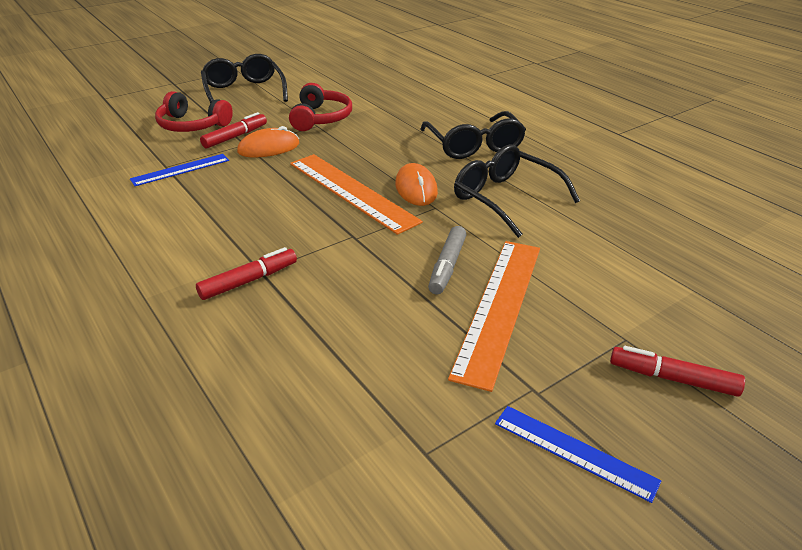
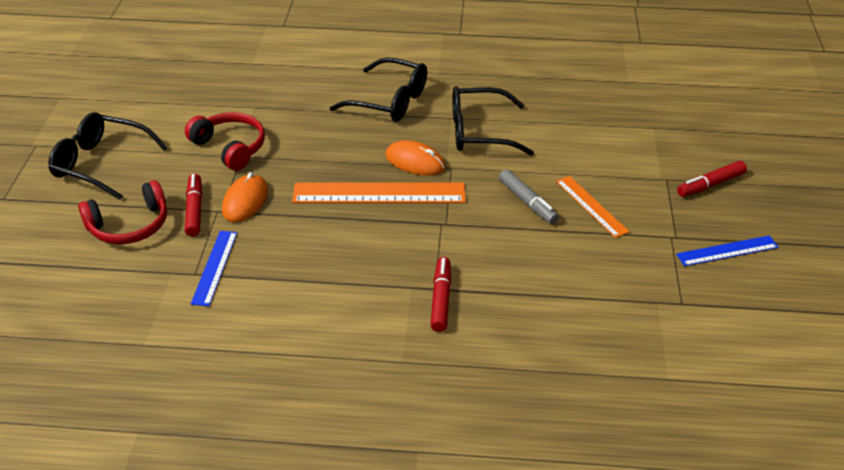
camera: 50 degrees left, 5 degrees up
(499, 307) = (591, 206): orange ruler -> orange ruler, size x0.57

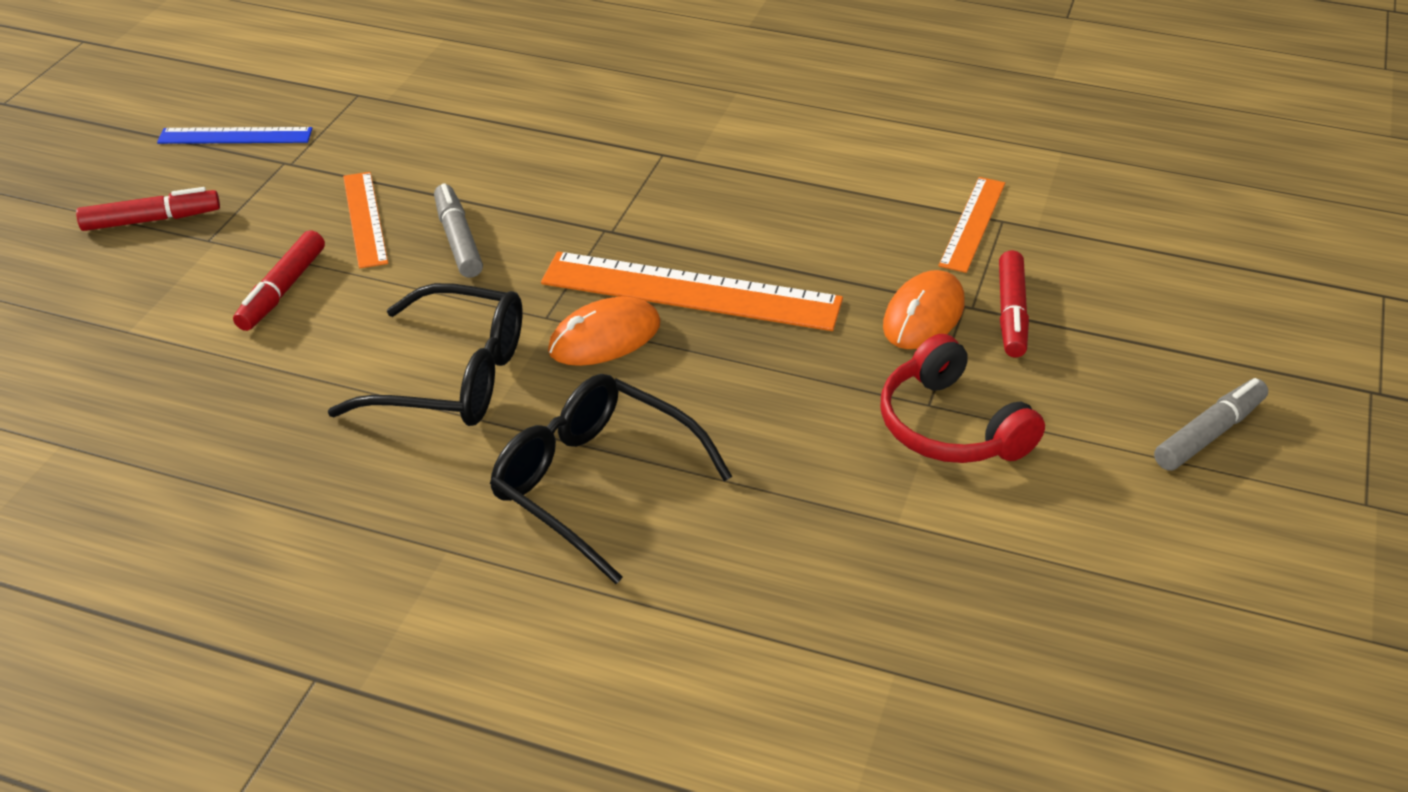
camera: 165 degrees left, 0 degrees up
(100, 163) = (1208, 434): black glasses -> grey marker
(129, 225) = (1119, 305): red headphones -> none
(215, 267) = (972, 223): blue ruler -> orange ruler
(415, 161) = (605, 337): orange mouse -> orange mouse turned 75 degrees counterclockwise
(441, 299) = (661, 141): red marker -> red marker (282, 290)

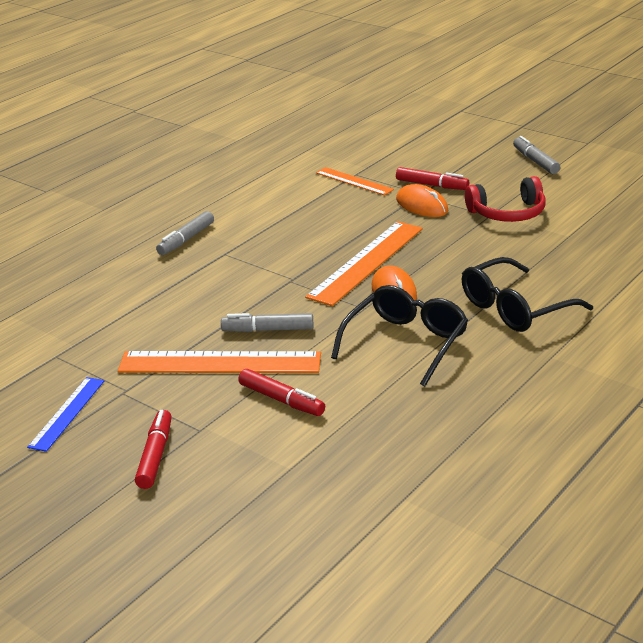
camera: 70 degrees left, 10 degrees down
(365, 219) = (220, 363): orange ruler -> orange ruler, size x1.76
(690, 112) = (186, 239): none -> grey marker

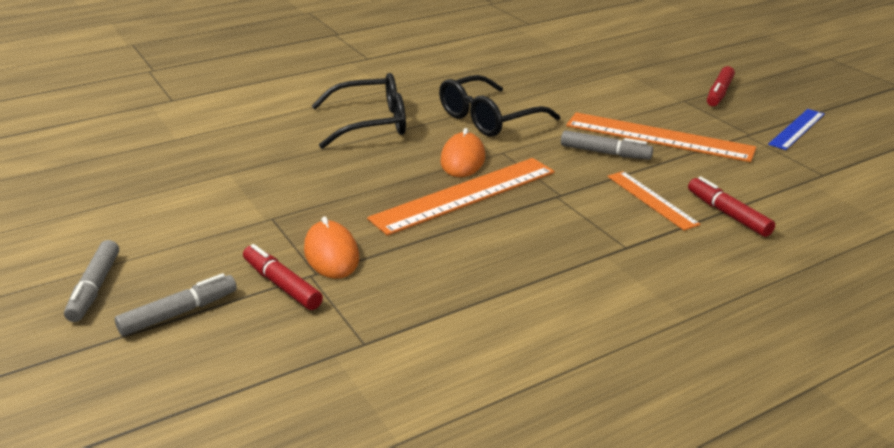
camera: 160 degrees left, 0 degrees up
(186, 239) = (674, 282): grey marker -> grey marker (178, 313)
(281, 400) = (614, 104): red marker -> red marker (728, 214)
(354, 181) = (380, 327): orange ruler -> orange ruler (651, 200)
(508, 213) = (248, 215): red headphones -> none

